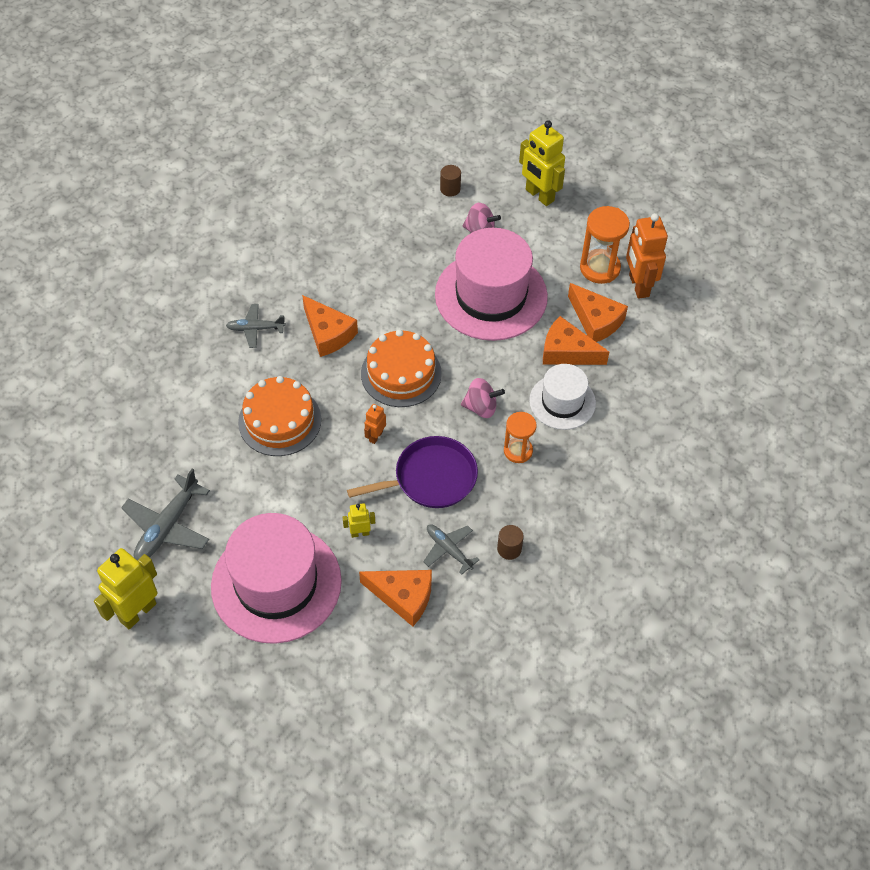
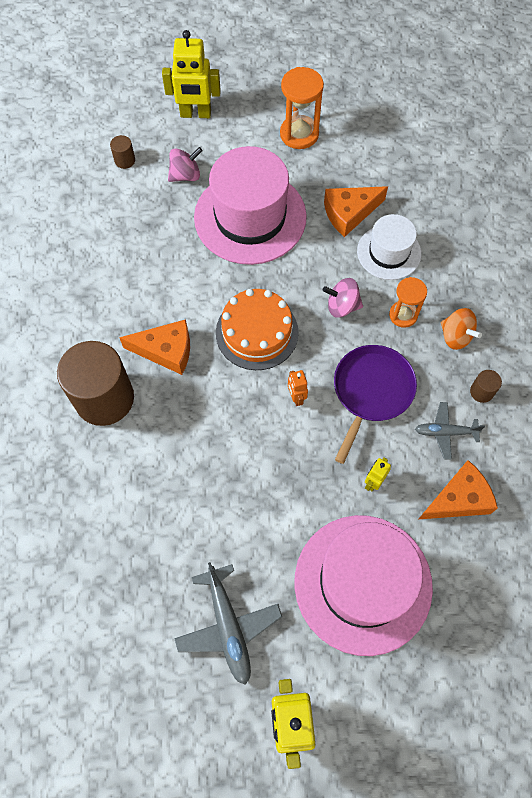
camera: 45 degrees left, 10 degrees up
(255, 329) = (104, 398): grey plane -> brown cylinder
(279, 421) = (212, 454): orange cake -> none
(481, 407) = (342, 306): pink spinning top -> pink spinning top turned 135 degrees counterclockwise
(538, 498) = (455, 336): none -> orange spinning top
(596, 320) = (341, 174): orange cheese -> none
(638, 286) = (338, 126): orange robot -> none

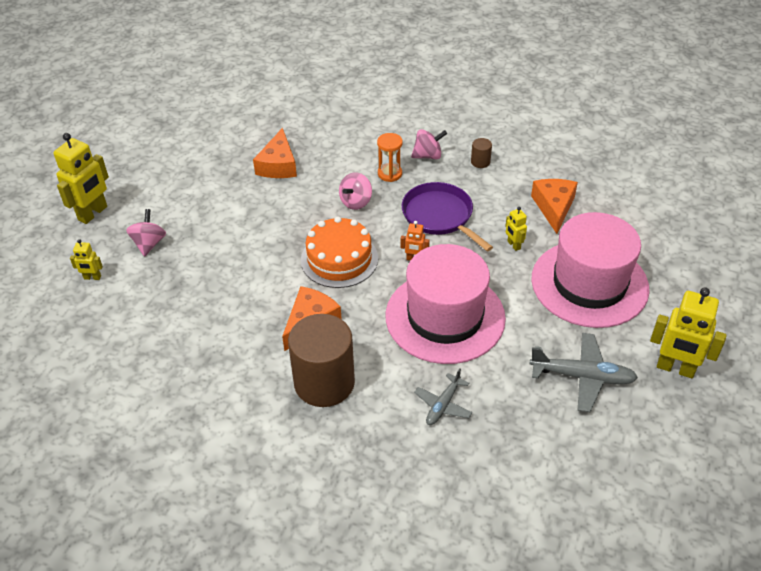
camera: 60 degrees left, 20 degrees down
(125, 160) = (92, 277): brown cylinder -> yellow robot
(250, 217) = (229, 221): pink hat -> pink hat (445, 317)
(299, 134) = (179, 162): orange hourglass -> none
(389, 252) = (331, 159): white hat -> none
(445, 432) = (499, 192): grey plane -> grey plane (443, 405)
(455, 336) = (428, 156): orange spinning top -> pink spinning top

